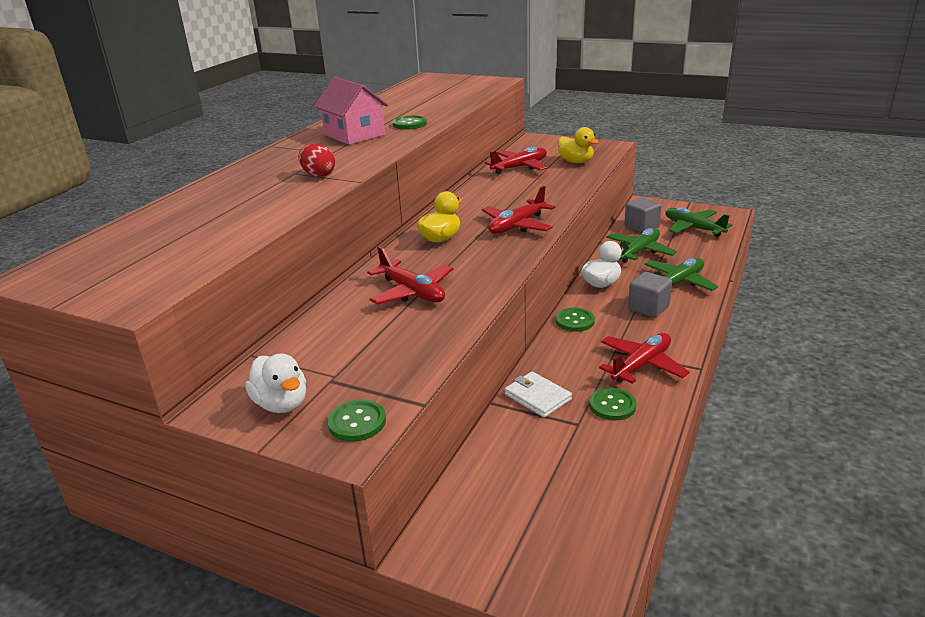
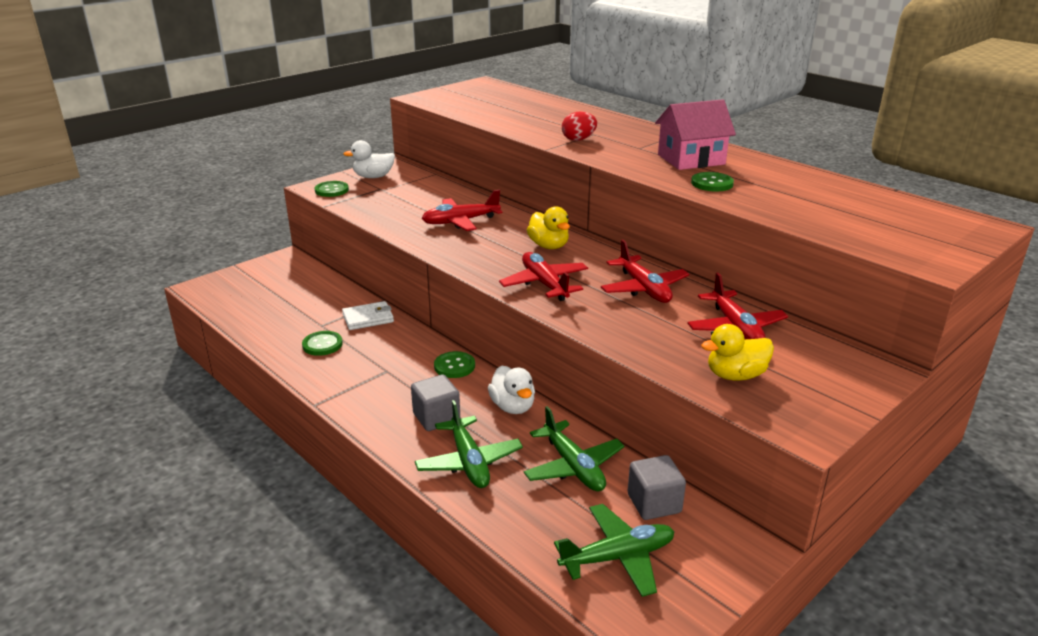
camera: 110 degrees right, 0 degrees up
(641, 365) = (352, 376): red plane -> red plane (644, 288)

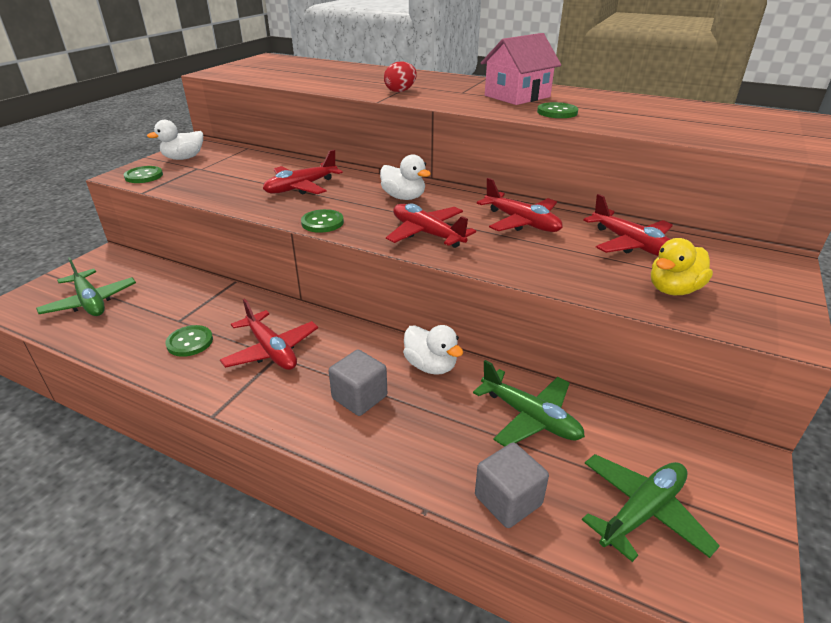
camera: 20 degrees left, 5 degrees up
(368, 318) = (228, 303): white wallet -> none
(384, 365) = (271, 350): none -> red plane
(454, 366) = (347, 335): green button -> green button (322, 222)
(469, 462) = (423, 441): green plane -> green plane (90, 302)
(548, 246) = (404, 197): yellow duck -> white duck
(654, 503) = (630, 437): grey cube -> grey cube (508, 500)

